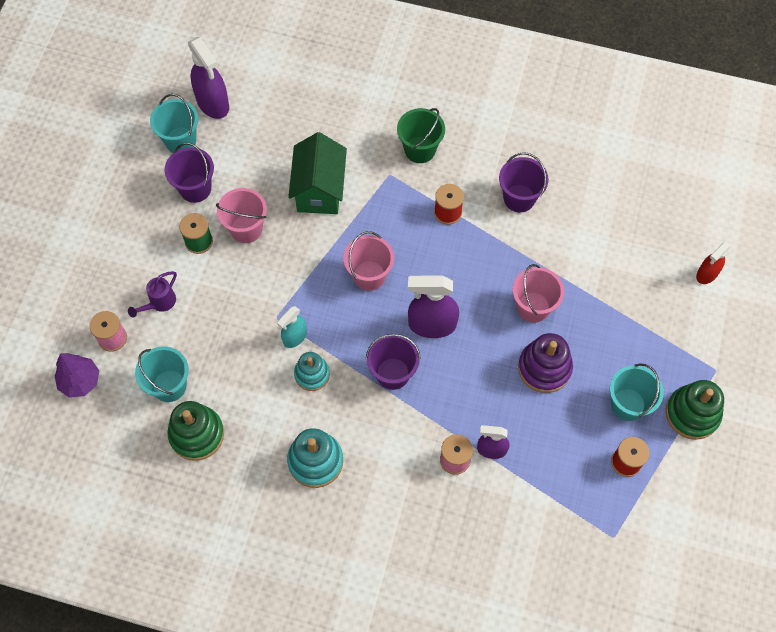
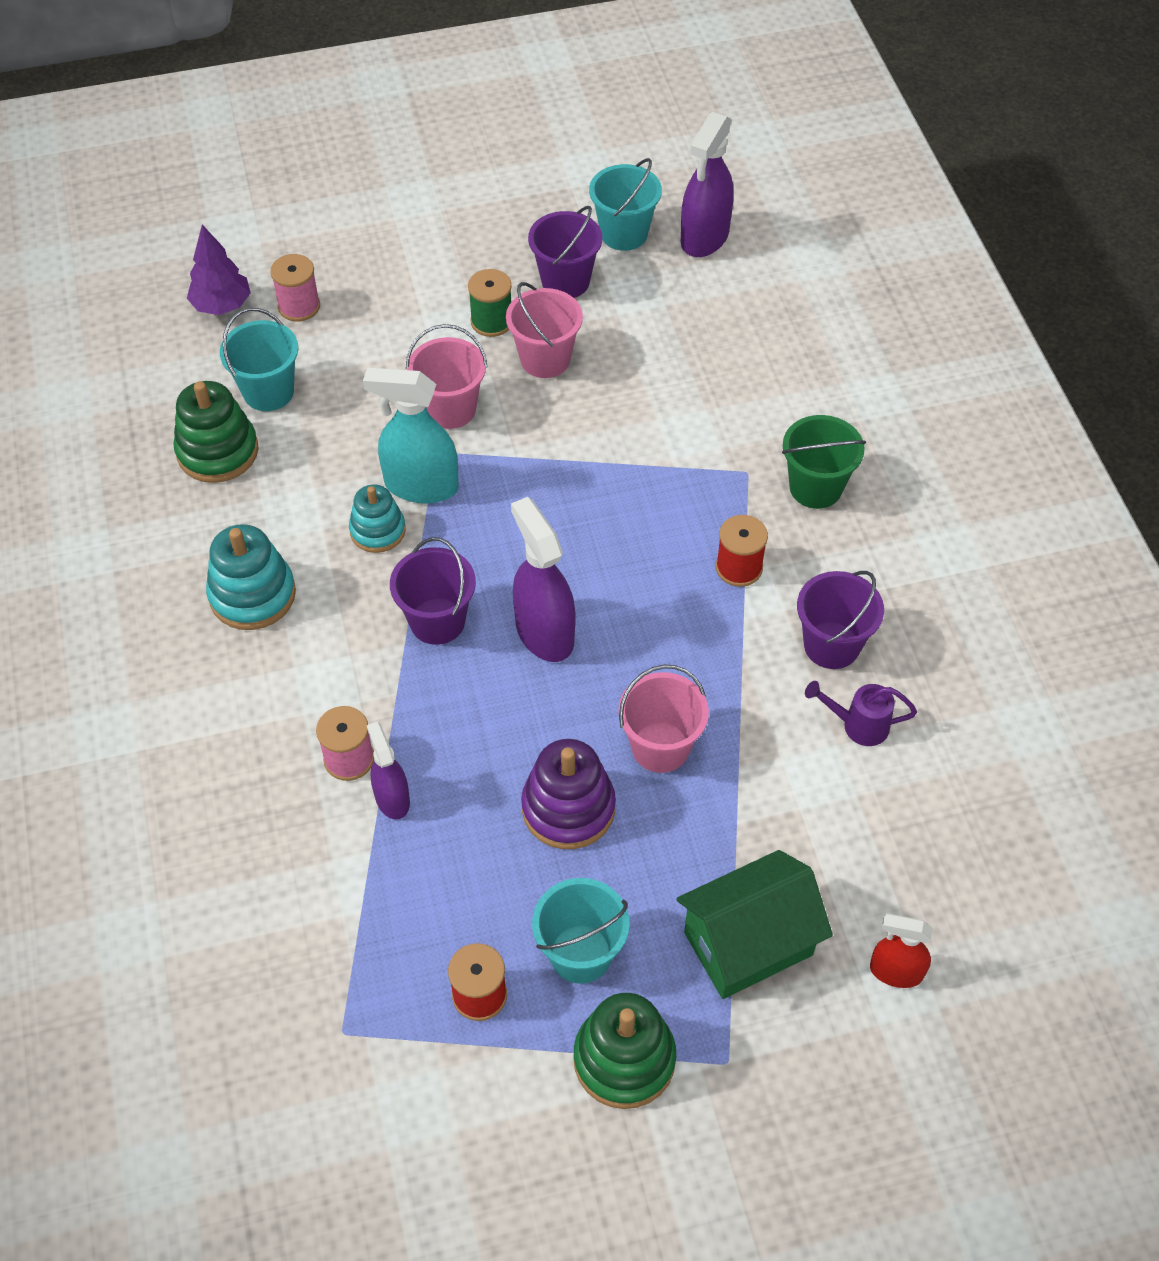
camera: 60 degrees right, 10 degrees down
(159, 303) = (377, 326): purple watering can -> purple watering can (858, 725)
(294, 337) = (420, 486): turquoise spray bottle -> turquoise spray bottle, size x1.68
(319, 190) = (662, 407): green house -> green house (748, 944)
(369, 275) = (570, 523): pink bucket -> pink bucket (450, 409)

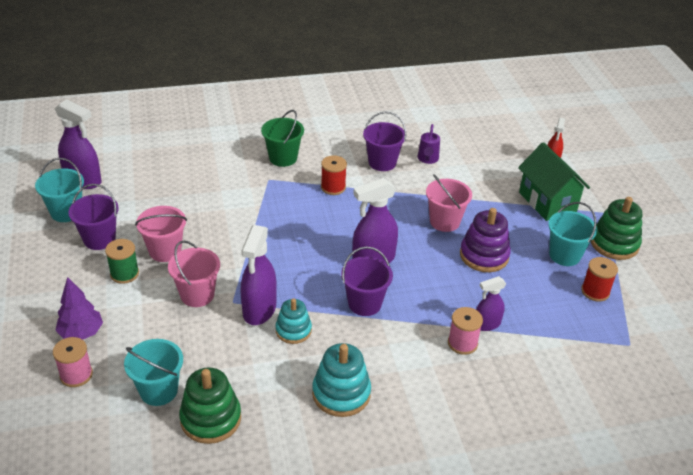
camera: 90 degrees left, 15 degrees down
(222, 306) = (59, 423): purple tree -> purple tree (81, 333)
(420, 486) = (259, 310): turquoise spray bottle -> purple spray bottle

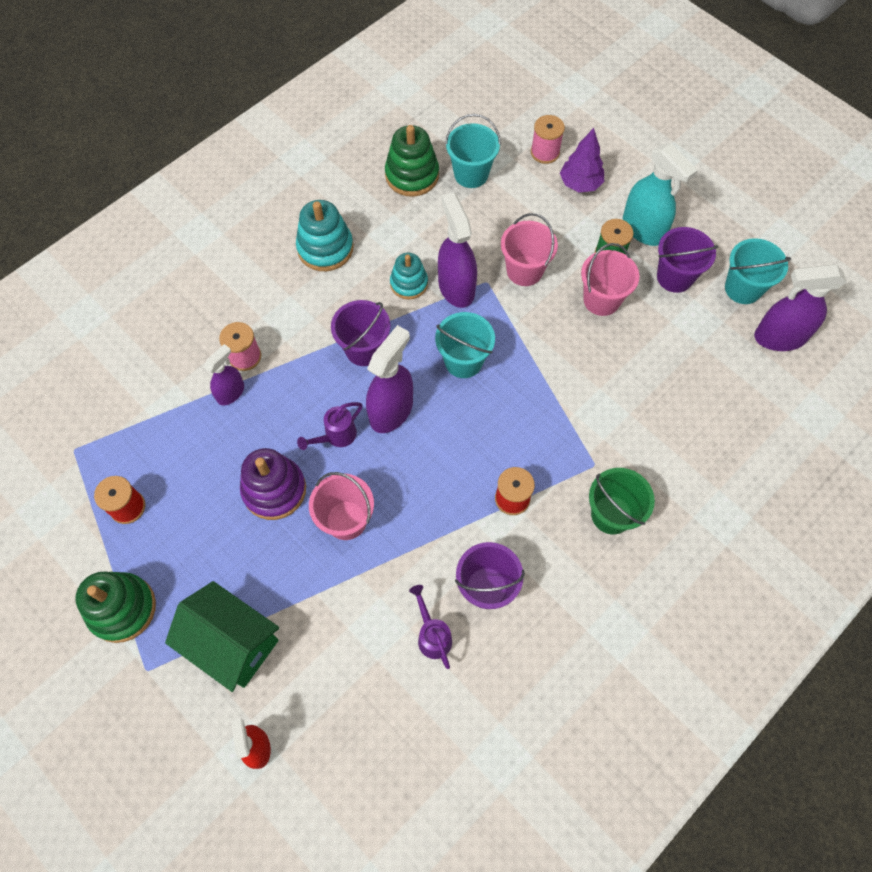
camera: 150 degrees right, 25 degrees up
(79, 277) = (643, 229): none -> turquoise spray bottle
(422, 263) = (336, 436): none -> purple watering can
(564, 255) = (179, 548): turquoise bucket -> turquoise bucket (463, 361)

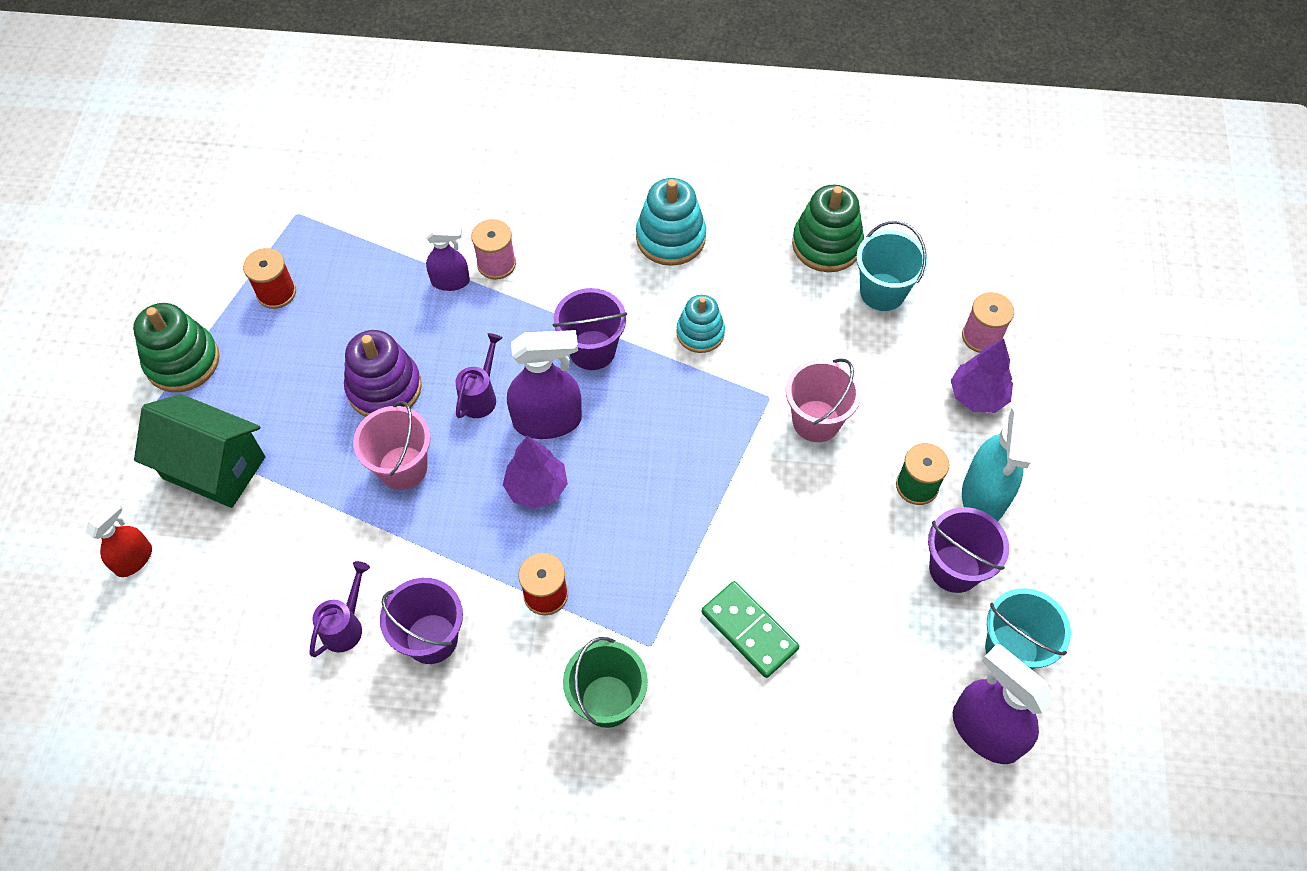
camera: 50 degrees right, 5 degrees down
(233, 643) = (214, 467): green house -> green house turned 60 degrees counterclockwise
(336, 436) = (480, 396): purple watering can -> purple watering can turned 105 degrees clockwise
(433, 451) = (536, 488): none -> purple tree
(456, 287) = (736, 375): purple spray bottle -> none
(463, 361) = (658, 442): turquoise bucket -> none
(601, 300) = (853, 516): pink bucket -> none
(628, 406) = (749, 631): none -> green domino

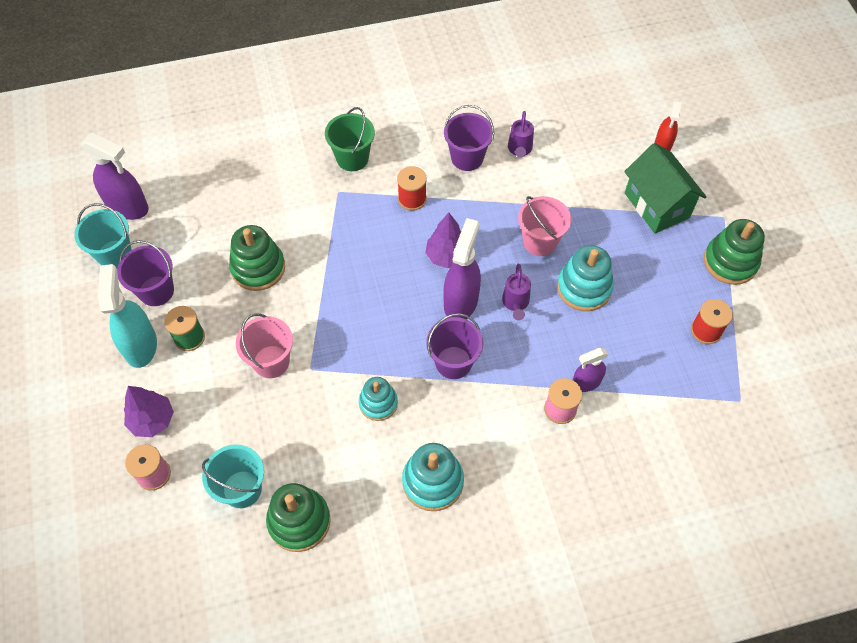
camera: 160 degrees right, 0 degrees up
(214, 467) = (656, 205): green house -> green house turned 60 degrees clockwise
(384, 388) = (584, 288): purple stacking toy -> turquoise stacking toy
(548, 421) = (461, 301): purple spray bottle -> purple spray bottle turned 135 degrees clockwise
(749, 631) = (281, 216): green domino -> none
(803, 557) = (258, 268): none -> green stacking toy

